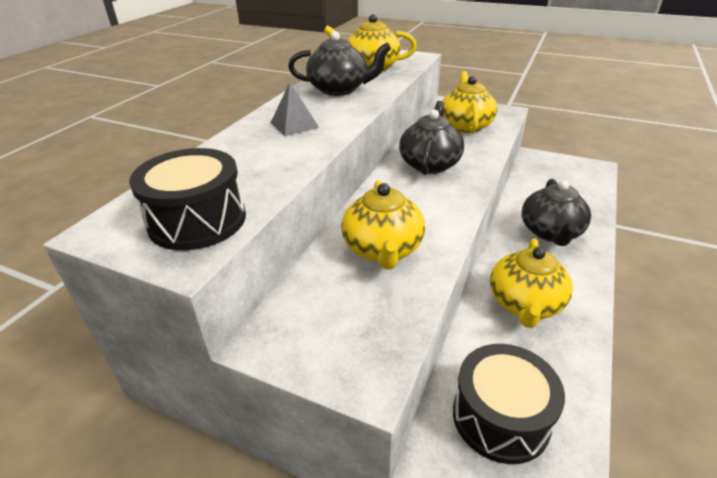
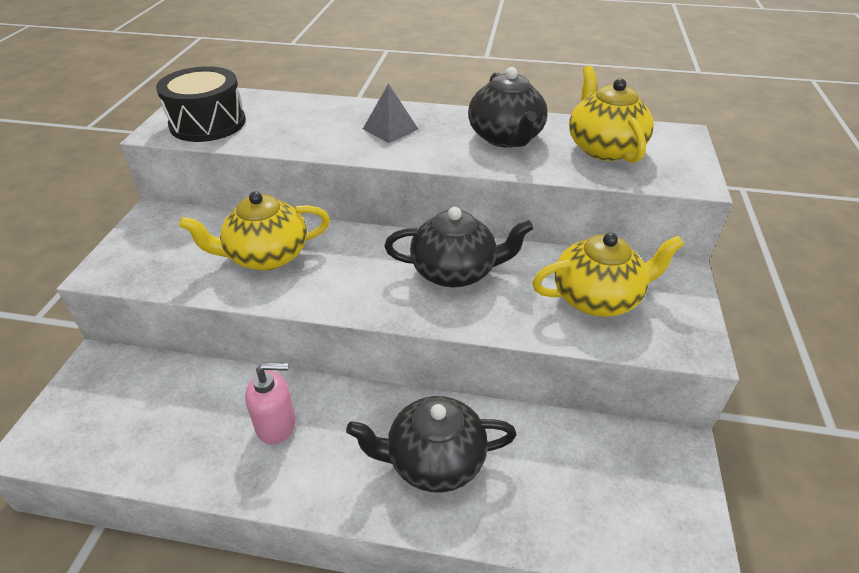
camera: 75 degrees right, 5 degrees up
(500, 417) = (126, 402): black drum -> none
(525, 304) = (276, 424): yellow teapot -> pink soap dispenser

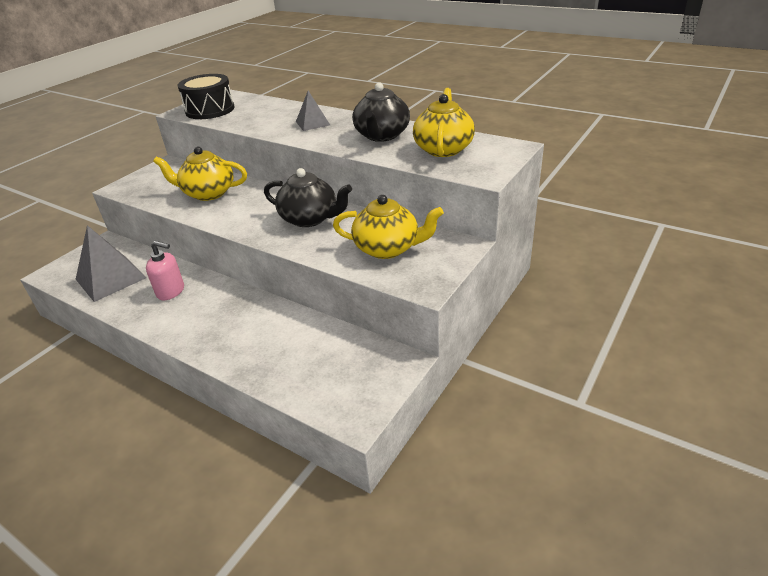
camera: 25 degrees right, 5 degrees down
(155, 426) = (111, 278): none -> grey pyramid
(434, 460) = (241, 329): black teapot -> none

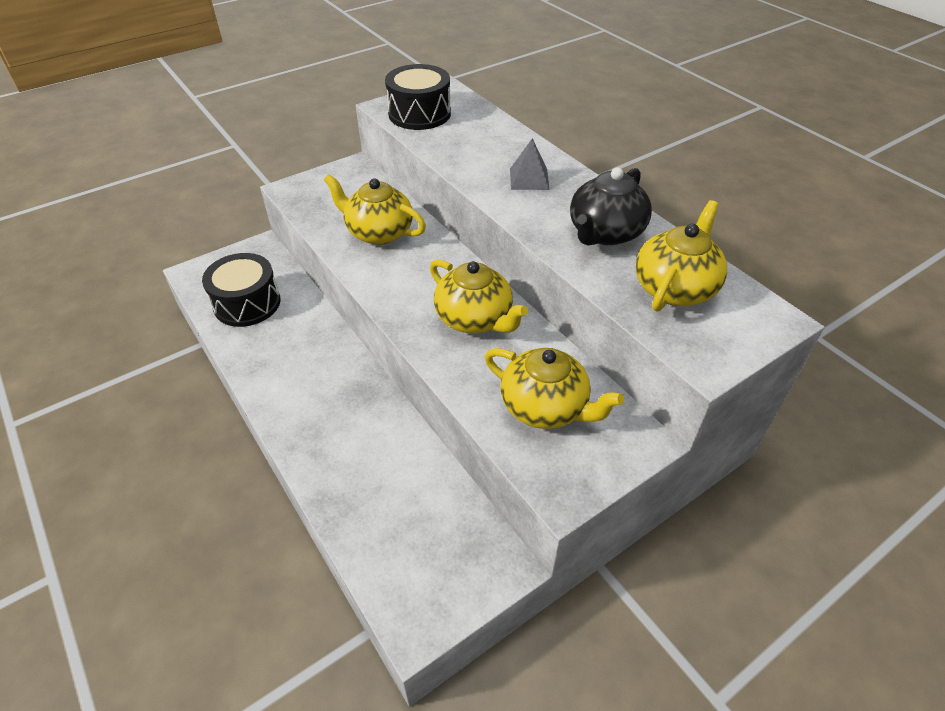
camera: 20 degrees right, 10 degrees up
(111, 278) = (247, 303): grey pyramid -> black drum
(171, 291) = (298, 347): pink soap dispenser -> none
(310, 219) = (475, 319): black teapot -> yellow teapot

